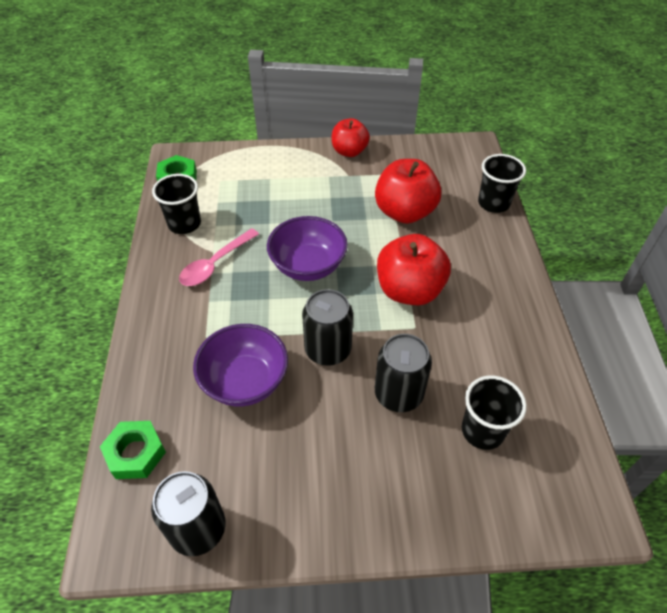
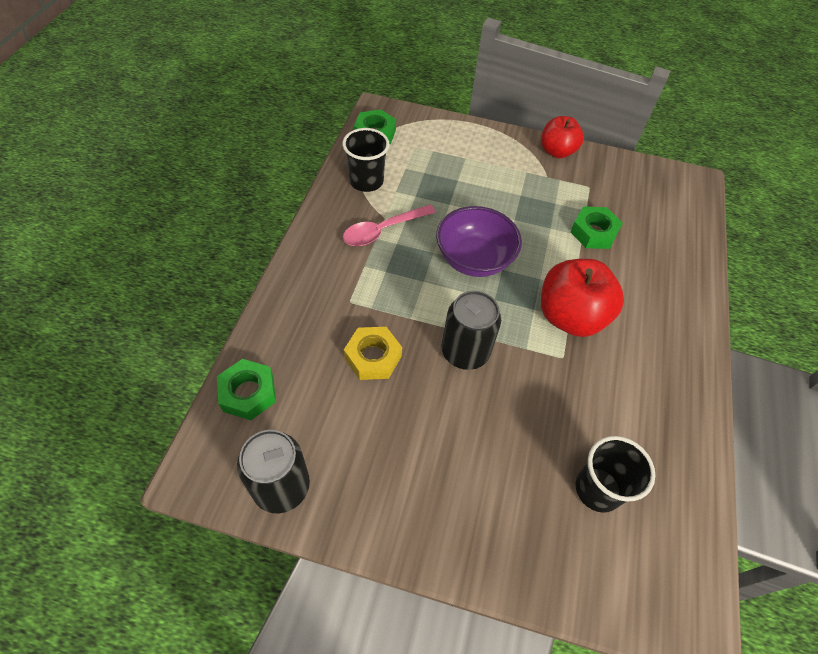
camera: 15 degrees right, 5 degrees up
(245, 381) = (373, 357): purple bowl -> yellow nut
(398, 394) = (522, 421): black can -> none
(404, 212) = (594, 232): red apple -> green nut
(493, 203) = (695, 250): black cup -> none

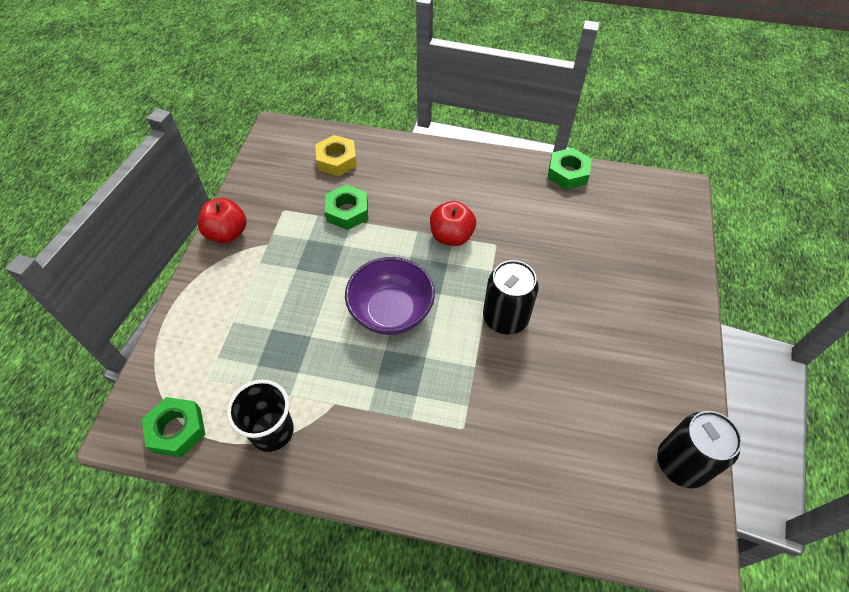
camera: 90 degrees left, 0 degrees up
(248, 393) = (597, 517): green nut -> green nut (568, 173)
(373, 357) = (527, 398): yellow nut -> yellow nut (337, 160)
(383, 230) = (356, 403): pink spoon -> none
(570, 316) = (451, 236): red apple -> red apple, size x0.65
(597, 489) = (607, 230): black cup -> none

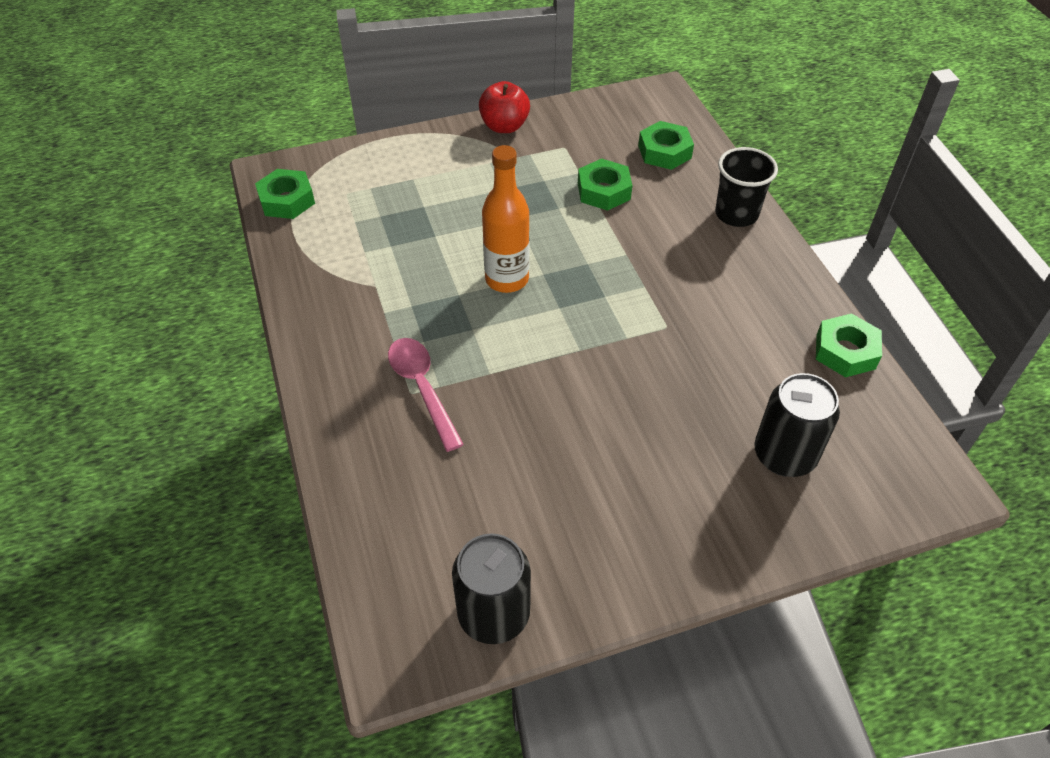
camera: 60 degrees right, 5 degrees down
(272, 431) = (321, 258): black cup -> black cup (736, 214)
(337, 160) = (664, 152): yellow nut -> green nut
(391, 311) = (507, 279): purple bowl -> orange bottle
(451, 236) = (644, 284): red apple -> none
(463, 418) = (422, 388): none -> pink spoon
(505, 318) = (571, 375): black can -> black can (784, 455)

